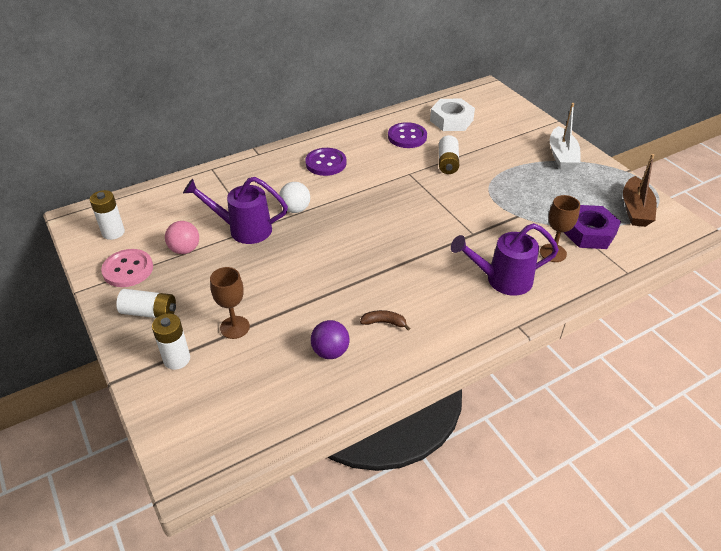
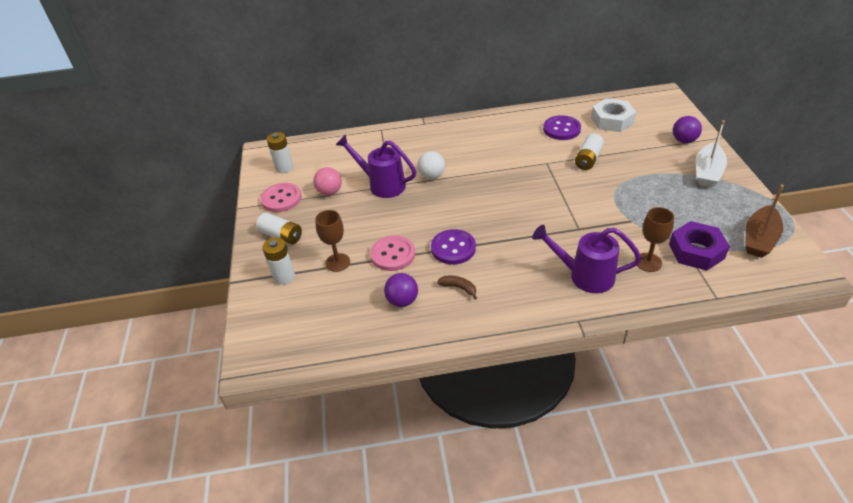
camera: 25 degrees right, 0 degrees up
(294, 304) = (393, 254): none -> pink button
(326, 163) = (477, 141): purple button -> purple button (453, 248)
(526, 129) = (684, 140): none -> purple ball

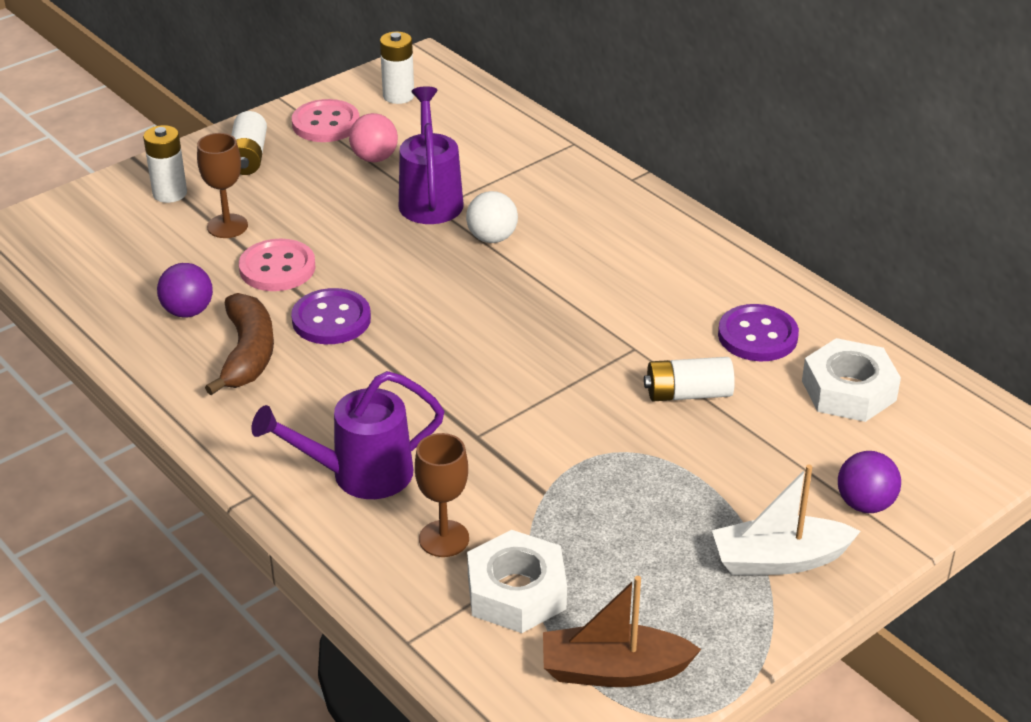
camera: 55 degrees right, 5 degrees down
(459, 288) = (247, 354): brown banana -> brown banana, size x1.94
(585, 276) = (360, 474): purple watering can -> purple watering can turned 90 degrees counterclockwise
(696, 251) = (516, 592): purple nut -> white nut

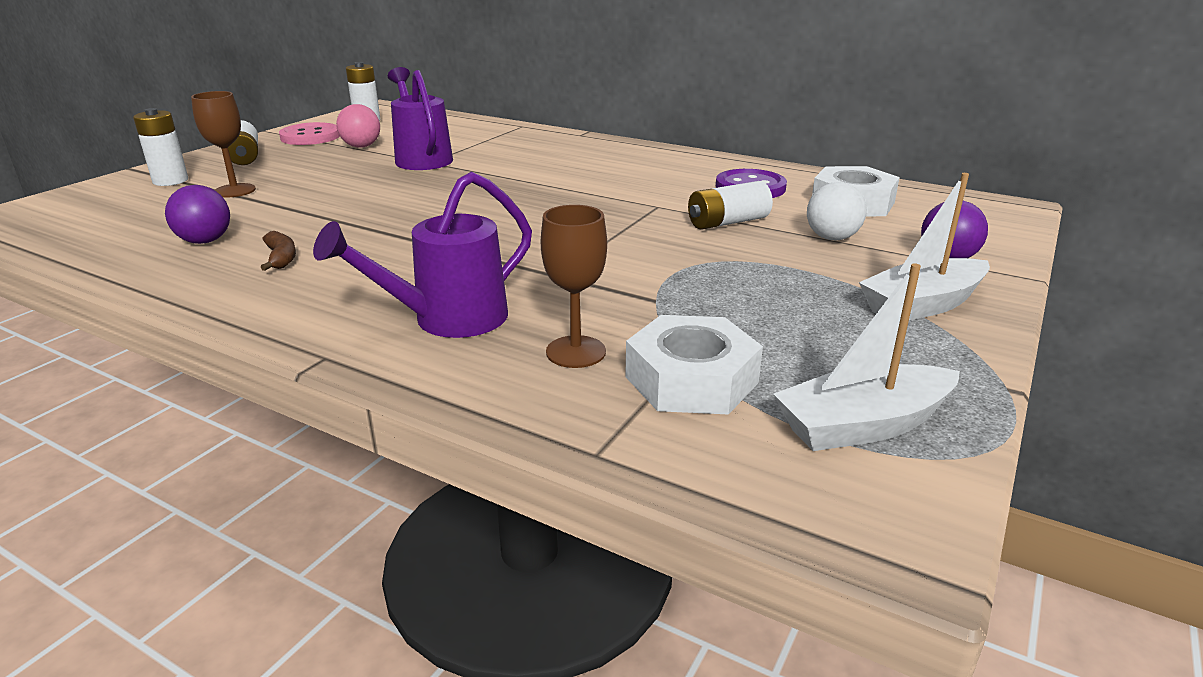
camera: 20 degrees left, 10 degrees down
(247, 354) = (281, 258): brown banana -> brown banana, size x0.51
(277, 268) = (294, 206): pink button -> none
(331, 319) = (363, 227): purple button -> none
(492, 238) = (488, 170): white ball -> white ball (832, 238)
(613, 670) = (863, 425): brown boat -> white boat

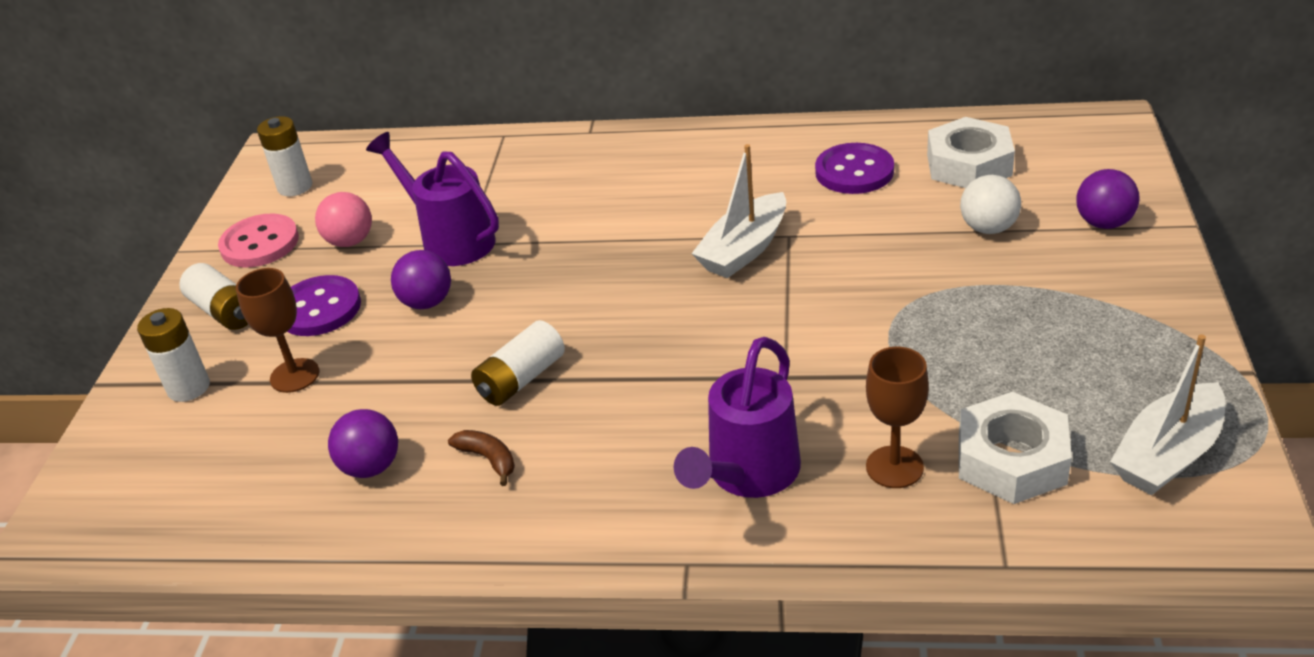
camera: 20 degrees left, 10 degrees up
(297, 168) = (319, 309): none -> purple button
(363, 180) = (427, 302): none -> purple ball
(727, 222) = (877, 238): white battery -> white battery (521, 379)
(922, 305) = (1122, 296): white boat -> white boat (744, 249)

